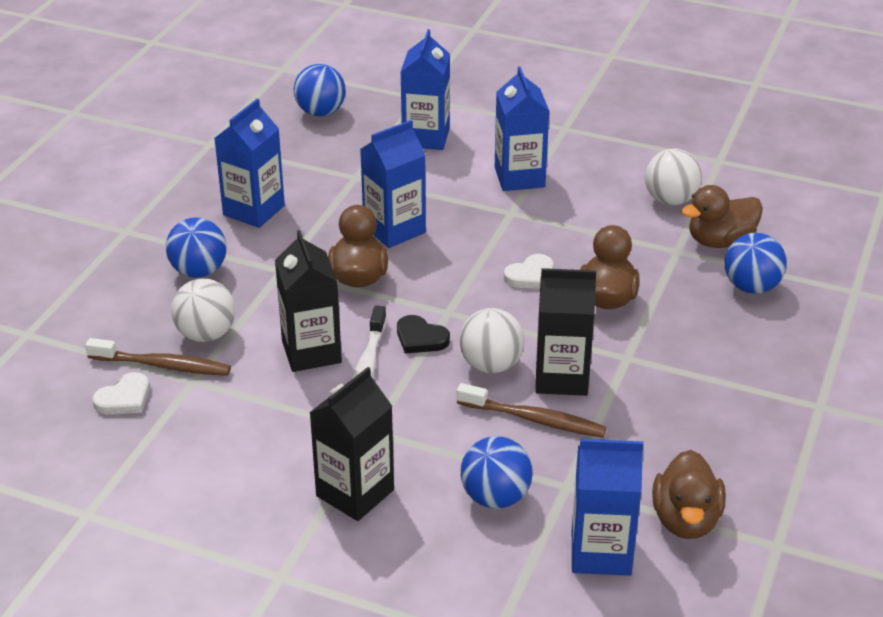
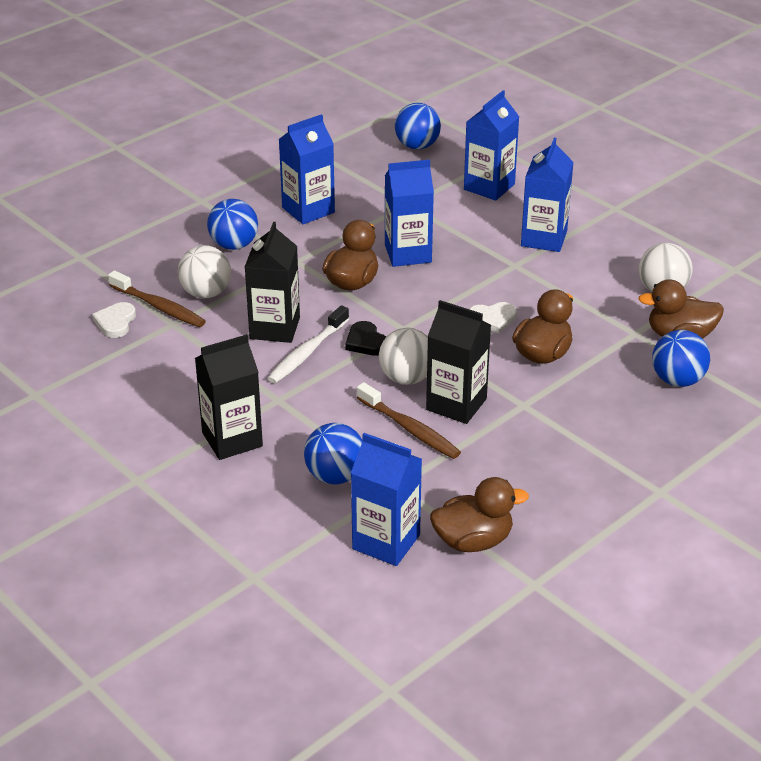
camera: 25 degrees right, 0 degrees up
(124, 398) = (115, 322): white heart -> white heart turned 120 degrees clockwise
(686, 520) = (473, 541): brown duck -> brown duck turned 135 degrees counterclockwise

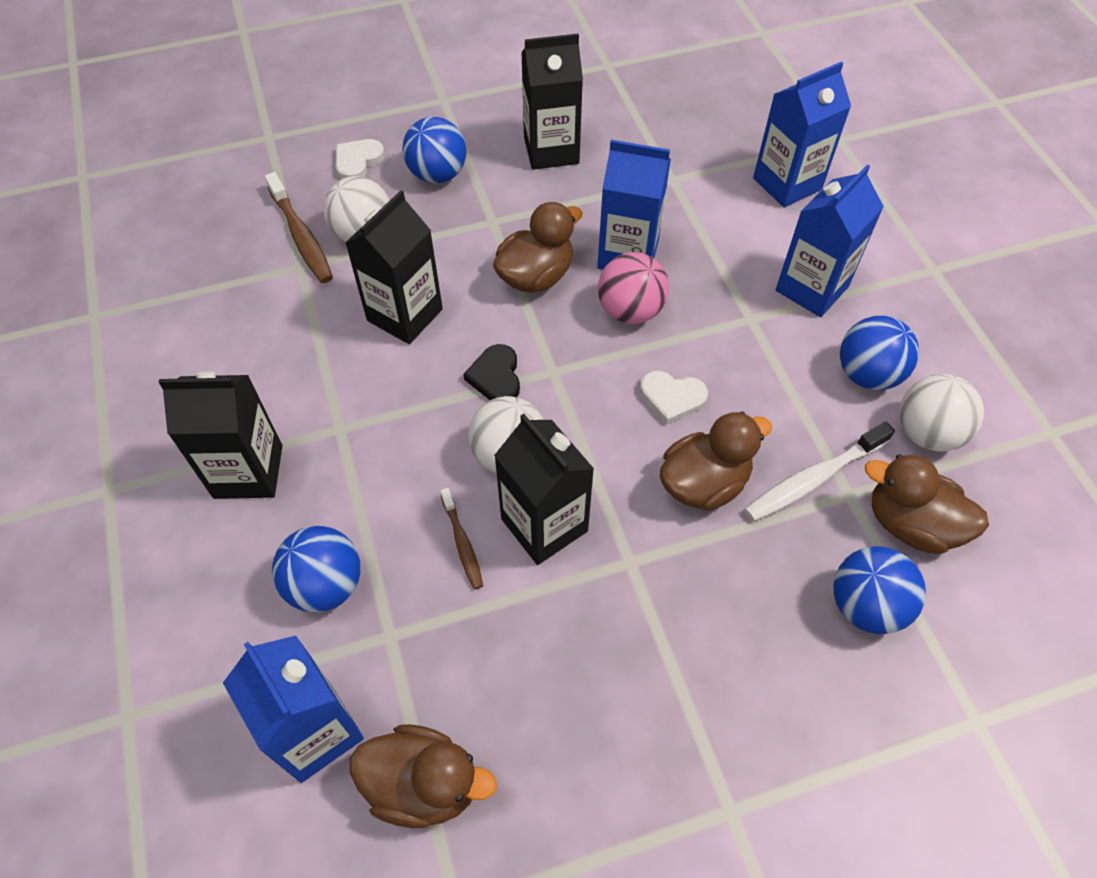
camera: 25 degrees right, 20 degrees up
(115, 322) = (242, 242): white heart -> white heart (358, 161)
(307, 352) = (417, 367): white toothbrush -> white toothbrush (813, 479)
(308, 210) = (551, 150): blue carton -> black carton
(410, 429) = (462, 543): brown toothbrush -> brown toothbrush, size x0.60
(417, 146) = (733, 96): blue ball -> blue ball (867, 374)
(432, 283) = (630, 311): none -> pink ball

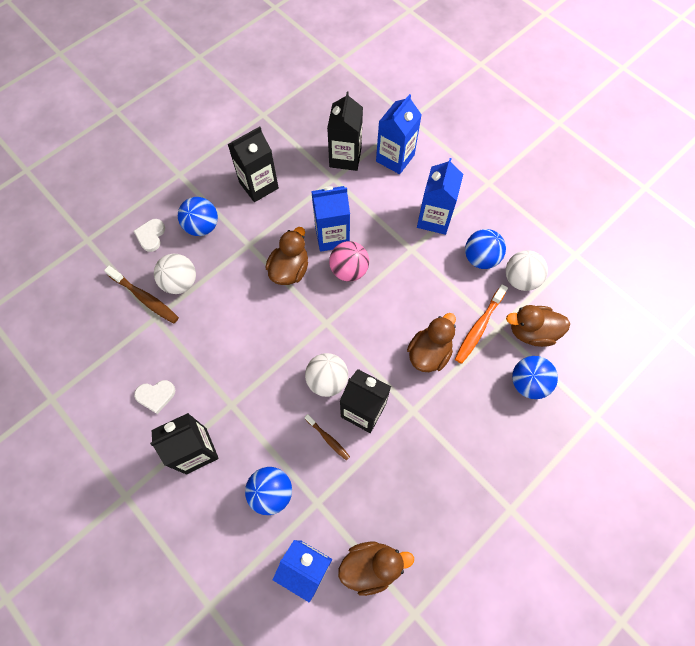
camera: 25 degrees left, 10 degrees up
(405, 315) = (230, 323): black carton -> black carton (345, 157)
(496, 377) = (298, 339): black heart -> none
(672, 398) = (393, 312): white heart -> white heart (156, 396)
(813, 479) = (479, 327): white toothbrush -> orange toothbrush

